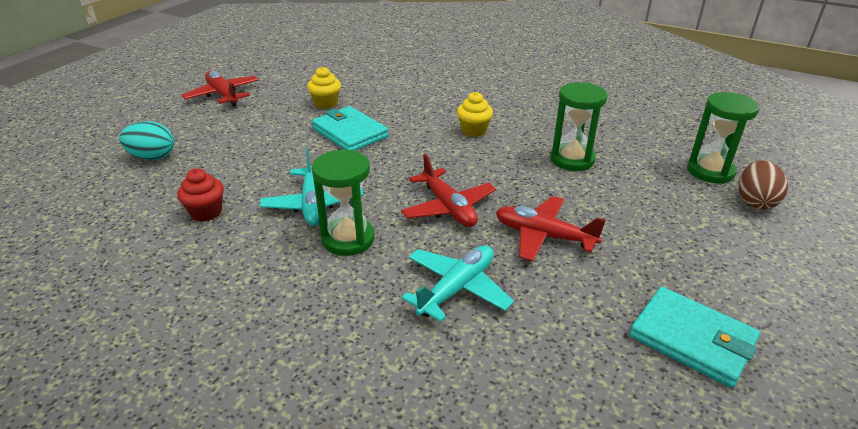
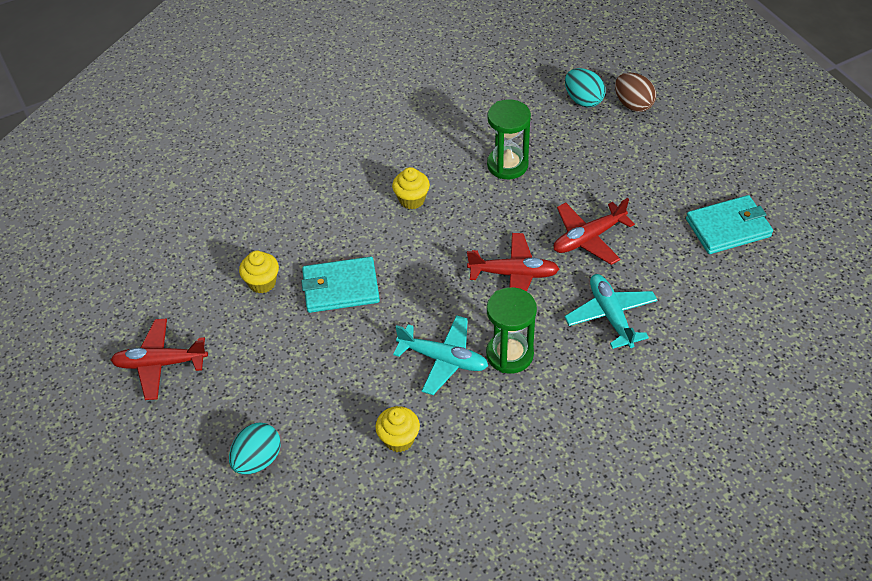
camera: 55 degrees left, 15 degrees up
(206, 212) = (399, 439): red cupcake -> yellow cupcake
(710, 171) = (583, 100): green hourglass -> turquoise egg

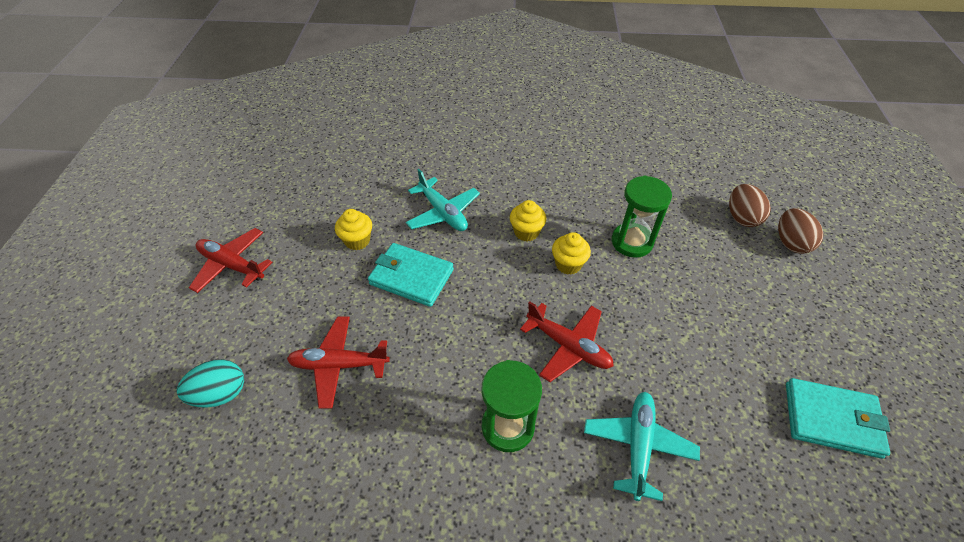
camera: 30 degrees right, 0 degrees up
(399, 439) = (343, 451): yellow cupcake -> yellow cupcake (568, 264)
(443, 359) = (443, 393): turquoise plane -> turquoise plane (443, 212)
(583, 100) = (741, 217): turquoise egg -> brown egg
(588, 238) = (666, 349): red plane -> red plane (339, 365)

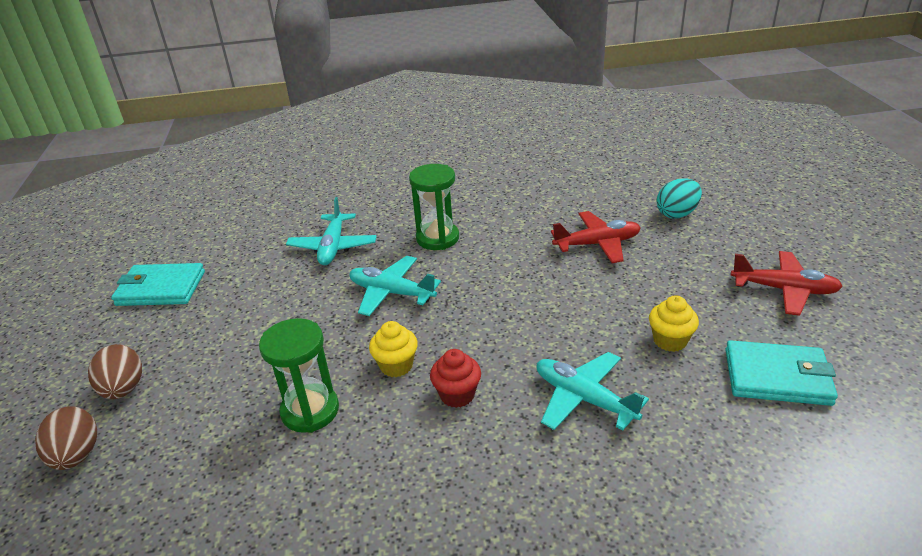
camera: 170 degrees right, 15 degrees down
(411, 277) = (577, 317): turquoise wallet -> turquoise wallet (777, 377)
(526, 232) = (457, 395): yellow cupcake -> red cupcake
(568, 346) = (392, 293): red plane -> turquoise plane
(741, 217) = (127, 485): brown egg -> brown egg (123, 389)

